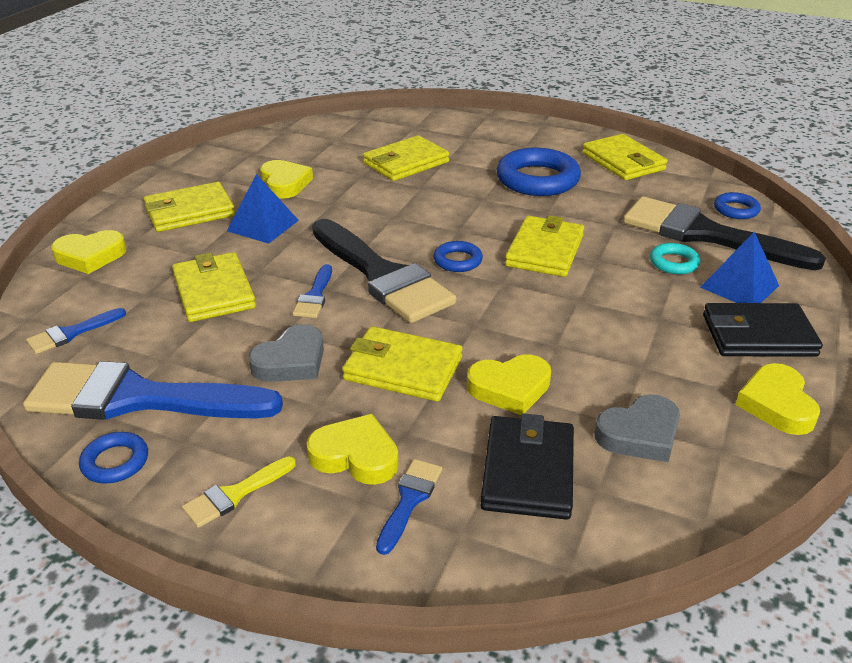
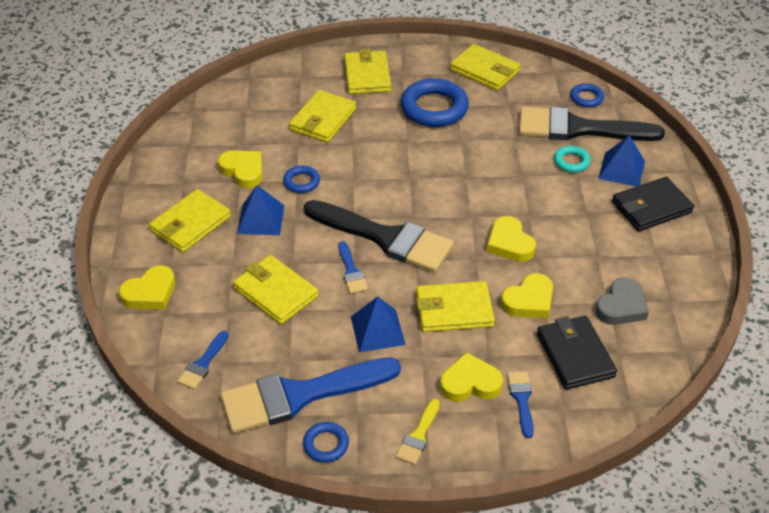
camera: 25 degrees left, 10 degrees up
(291, 361) = (377, 330): grey heart -> blue pyramid
(457, 260) = (428, 206): blue ring -> blue ring (301, 182)
(544, 251) = (481, 178): yellow wallet -> yellow wallet (367, 76)
(776, 404) = (684, 257): yellow heart -> yellow heart (509, 243)

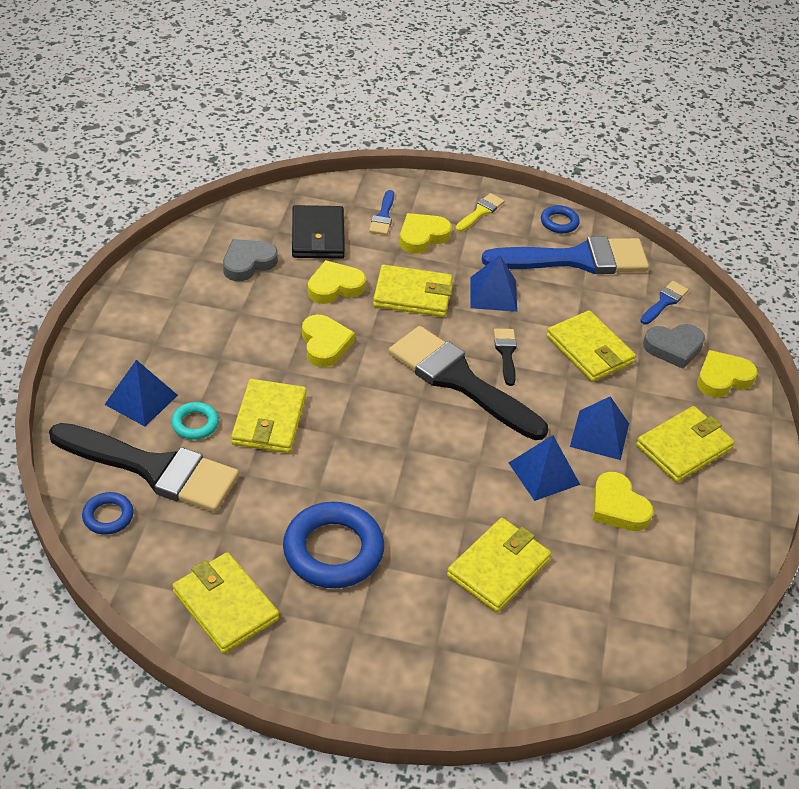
camera: 170 degrees left, 0 degrees up
(195, 313) = (673, 348): none -> grey heart
(301, 182) = (544, 473): blue ring -> blue pyramid
(351, 271) = (506, 353): blue brush -> black brush
(367, 76) = (412, 640): yellow wallet -> yellow wallet (269, 420)
(470, 383) = (422, 236): yellow heart -> yellow heart turned 135 degrees clockwise
(651, 207) = (142, 347): black wallet -> none

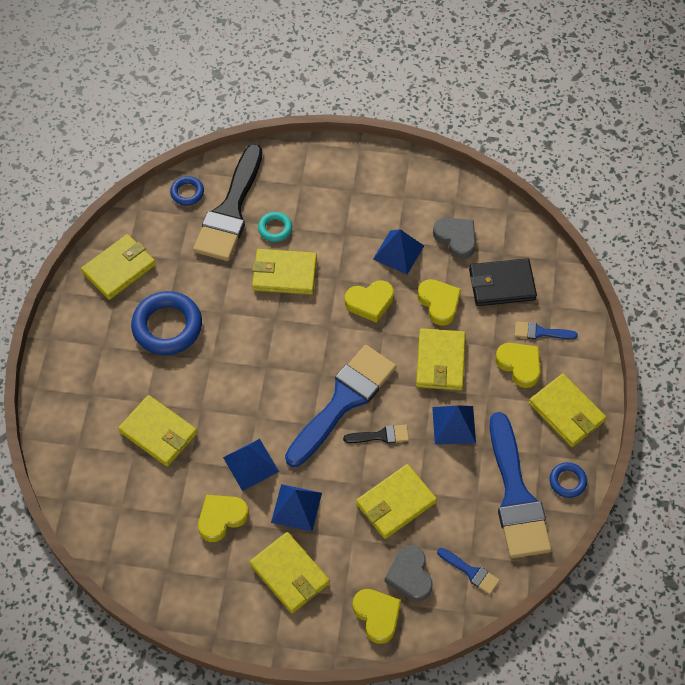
camera: 90 degrees right, 15 degrees up
(141, 399) = (294, 192): blue pyramid -> blue pyramid (398, 252)
(460, 381) = (343, 401): black brush -> blue brush
(480, 212) = (566, 412): yellow brush -> yellow wallet

